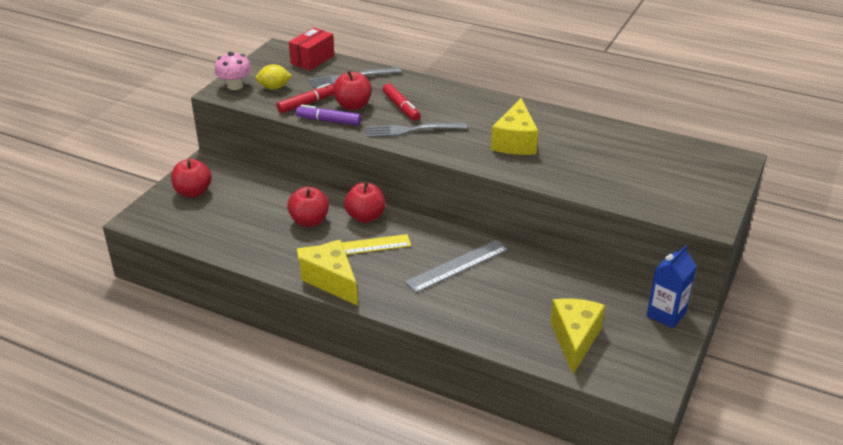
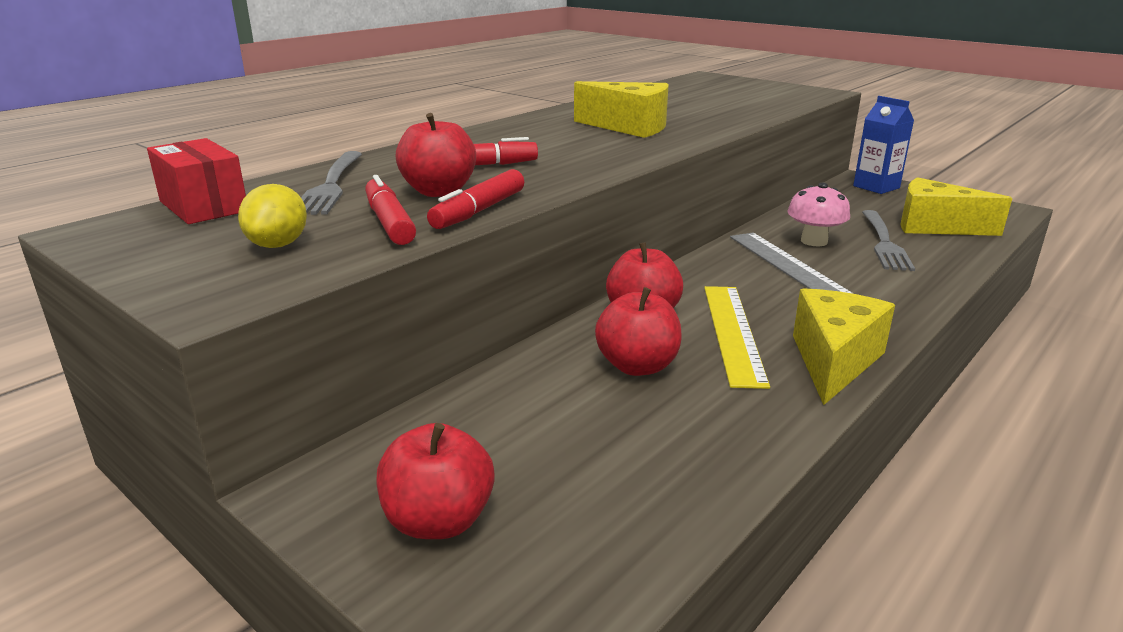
camera: 75 degrees left, 10 degrees down
(235, 86) = (205, 284): pink mushroom -> pink mushroom (814, 241)
(328, 121) = (479, 211): purple marker -> red marker
(332, 281) = (833, 361): yellow cheese -> yellow cheese turned 135 degrees clockwise
(412, 130) = (559, 166): grey fork -> grey fork (884, 242)

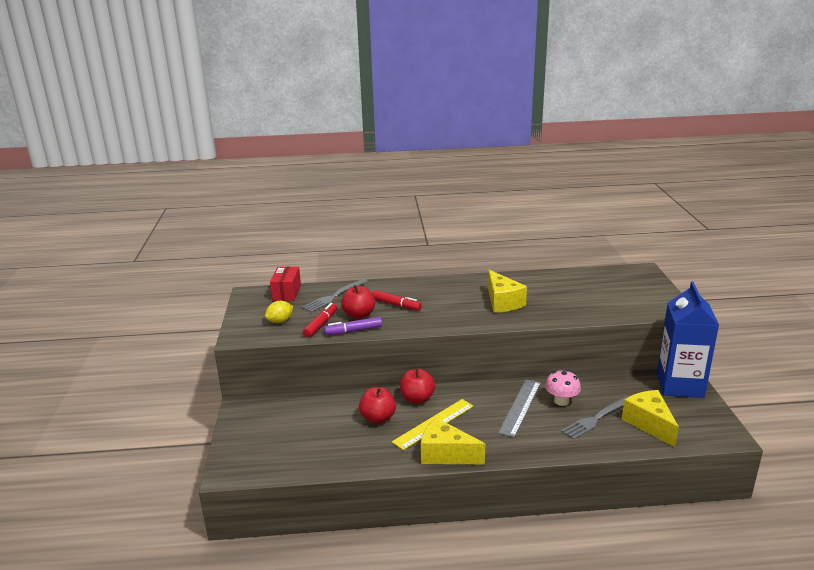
camera: 45 degrees right, 0 degrees up
(438, 521) = (255, 432): red apple -> none
(479, 211) = (353, 331): red marker -> purple marker
(833, 361) = (445, 454): yellow cheese -> yellow cheese turned 135 degrees counterclockwise
(876, 187) = (680, 385): blue carton -> blue carton, size x1.78

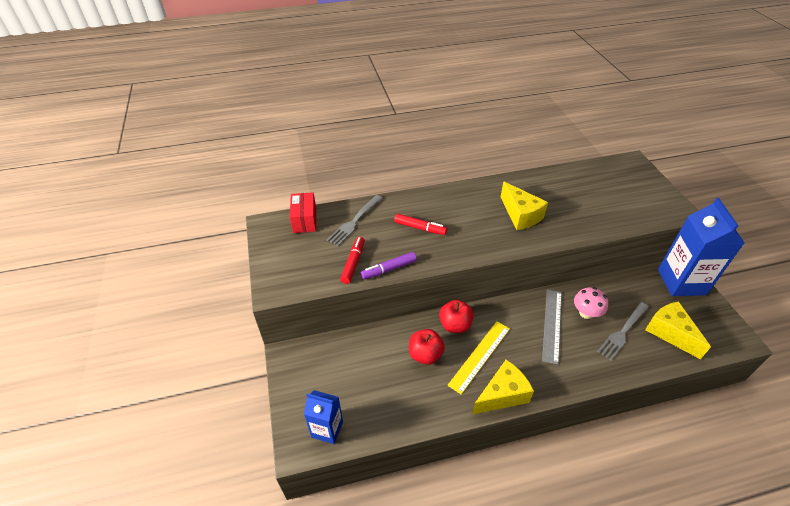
camera: 10 degrees left, 20 degrees up
(260, 462) = (327, 429): none -> blue carton
(280, 321) = (310, 262): yellow lemon -> none
(359, 315) = (387, 245): red apple -> none
(445, 454) = (502, 395): yellow cheese -> yellow cheese turned 135 degrees clockwise

